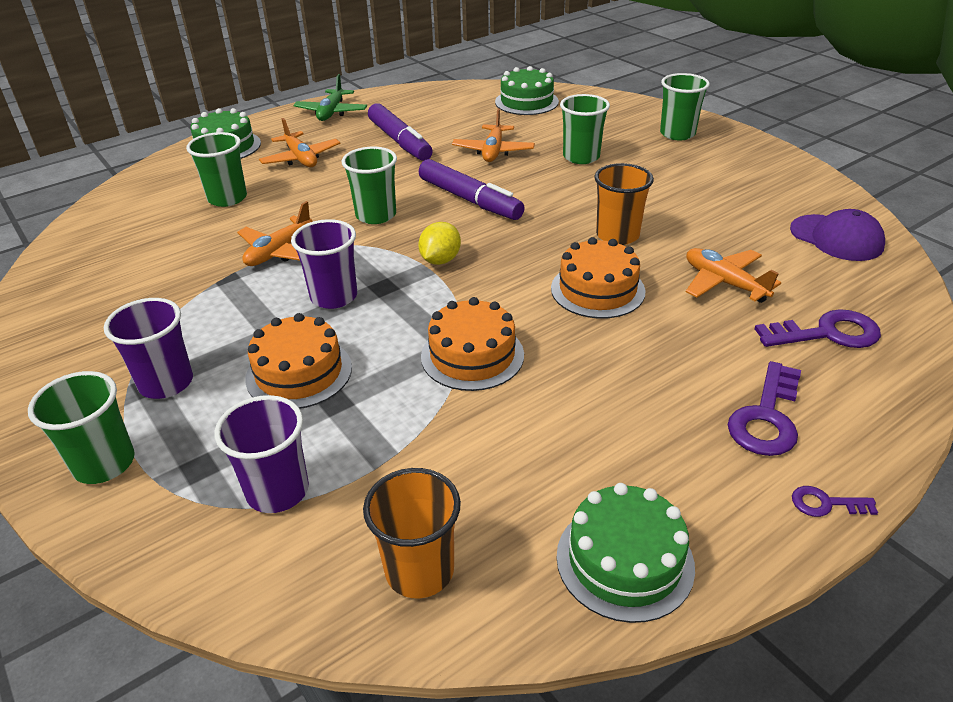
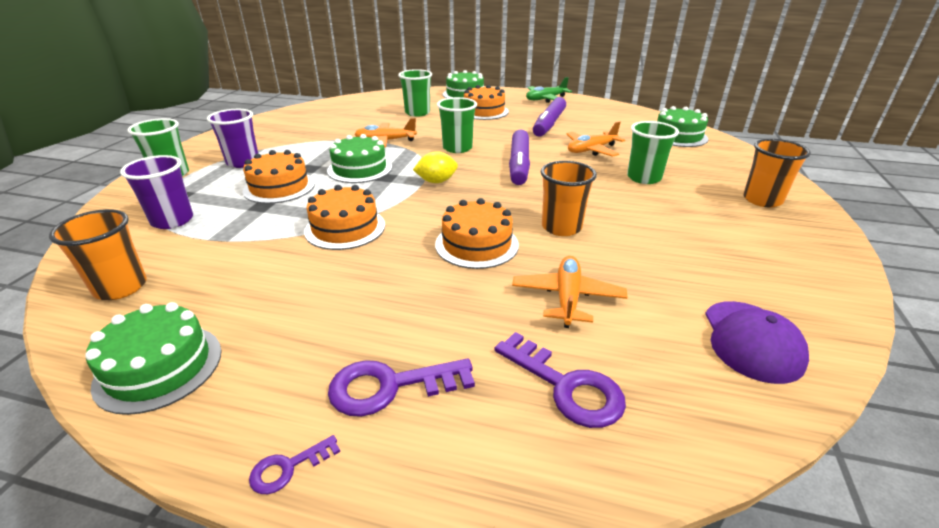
camera: 50 degrees right, 5 degrees down
(301, 158) = (484, 111): orange plane -> orange cake
(334, 297) = (360, 169): purple cup -> green cake
(677, 134) = (762, 200): green cup -> orange cup
(825, 503) = (288, 468): purple key -> purple key turned 90 degrees counterclockwise

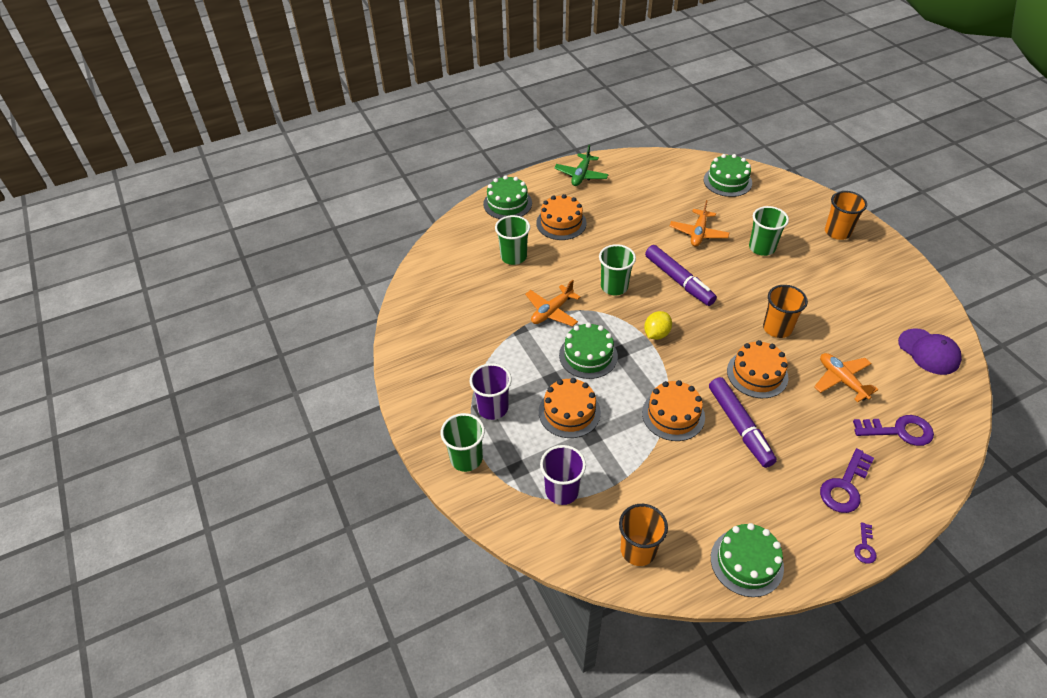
camera: 40 degrees left, 15 degrees up
(549, 124) = (631, 214): purple marker -> purple marker (739, 426)

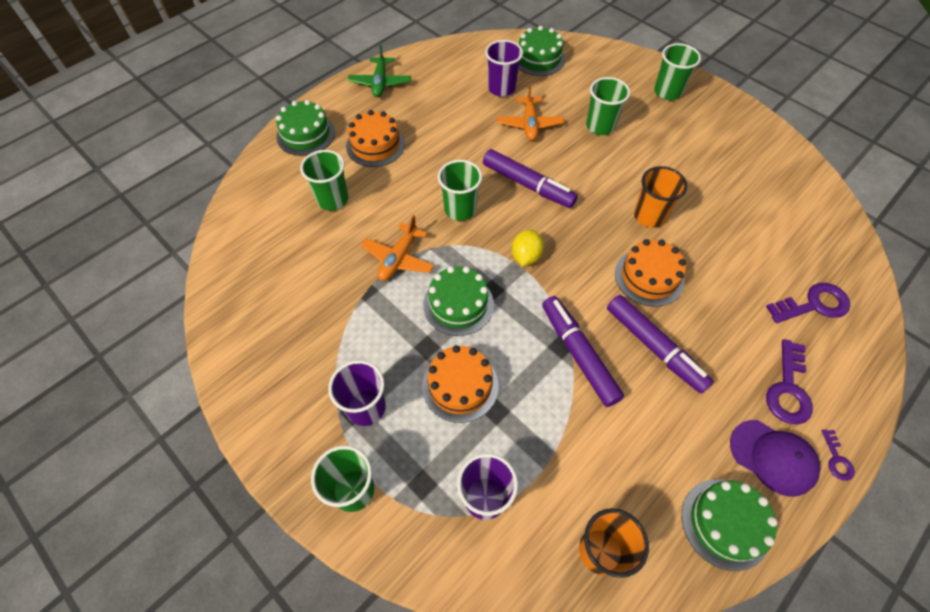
camera: 20 degrees left, 10 degrees up
(673, 415) = (578, 354): orange cake -> purple marker
(684, 199) = (501, 88): none -> purple cup
(837, 232) = (667, 92): orange cup -> green cup
(841, 380) = (736, 260): orange plane -> none
(929, 352) = (804, 205): purple cap -> purple cap (773, 457)

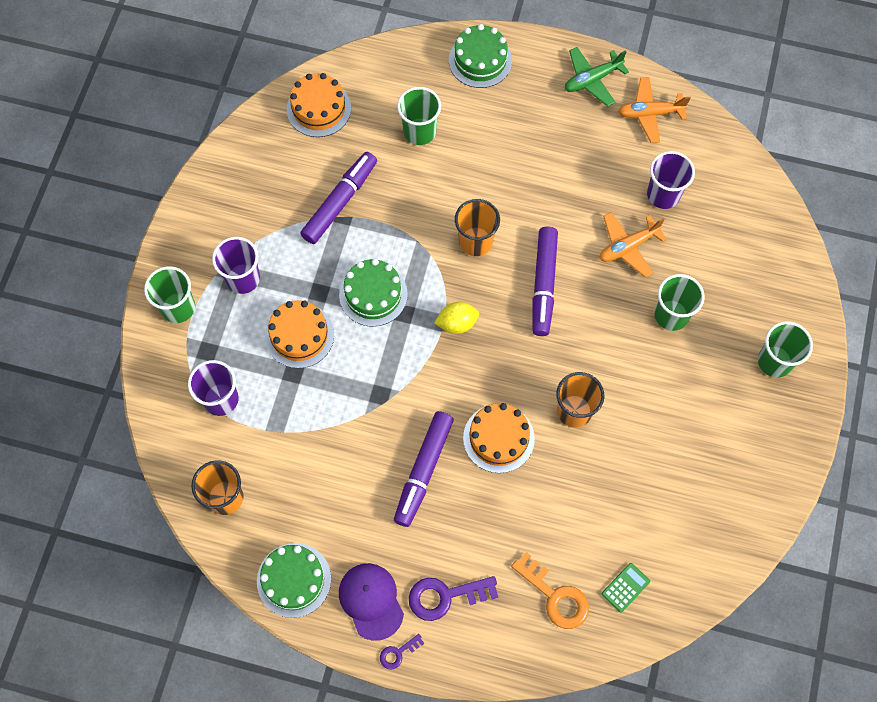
camera: 60 degrees right, 10 degrees up
(375, 145) = (506, 126): orange cake -> orange cake (318, 108)
(398, 258) = (390, 222): orange plane -> orange plane (650, 113)
(460, 209) = (475, 241): green cup -> orange cup
(539, 58) = (738, 207): green cake -> none
(578, 354) = (381, 412): purple marker -> purple marker (340, 202)
(773, 457) = (371, 601): purple cap -> purple cap turned 150 degrees clockwise
(814, 304) = (555, 596): purple key -> orange key
(820, 254) = (625, 587): none -> green calculator

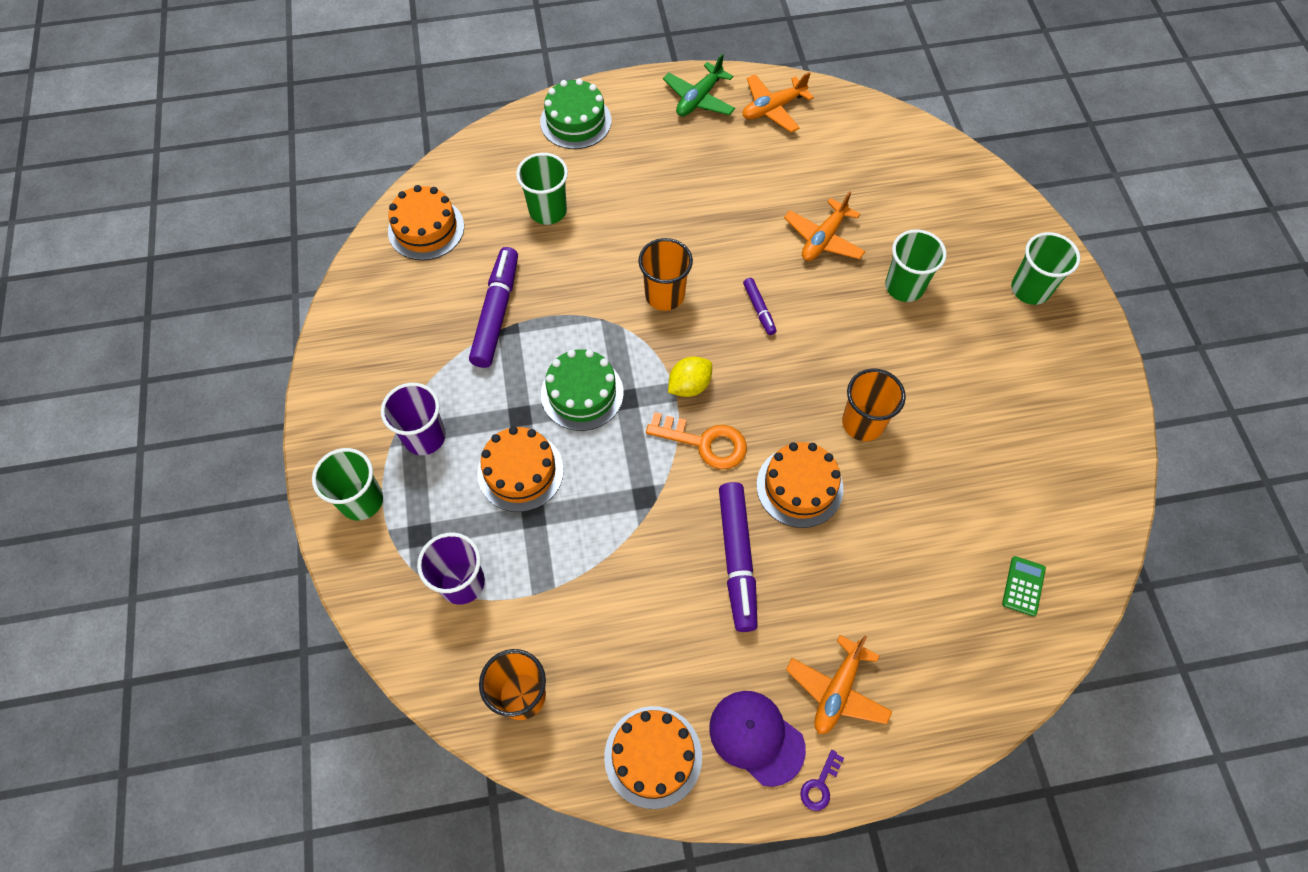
camera: 25 degrees left, 5 degrees down
(294, 580) = (653, 756): green cake -> orange cake
(445, 596) = (837, 690): purple key -> orange plane
(543, 285) = (759, 309): purple marker -> purple marker, size x0.50
(555, 596) = (956, 631): orange key -> orange key (705, 443)
(663, 195) = (829, 177): purple cup -> none

